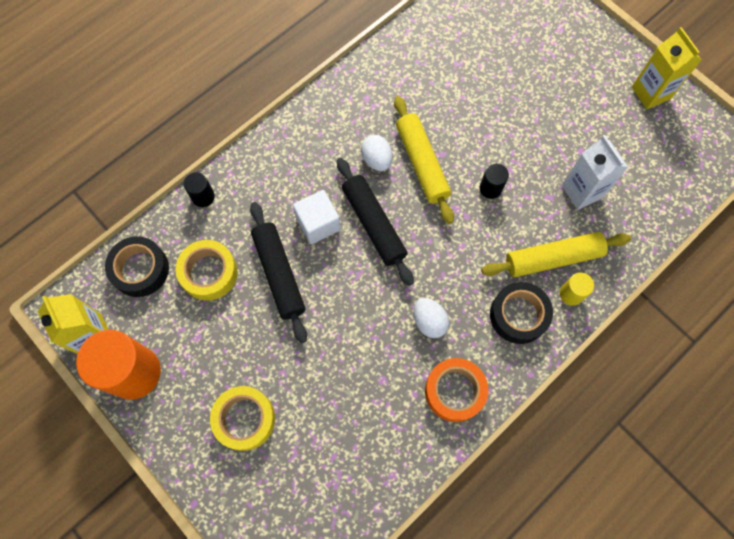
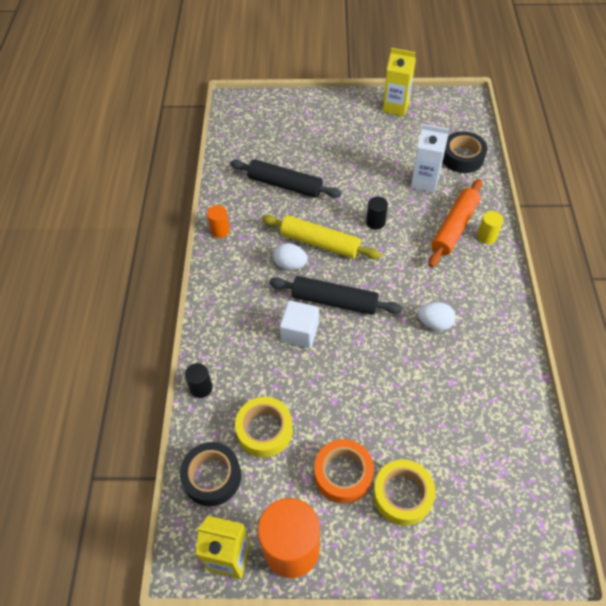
camera: 45 degrees left, 15 degrees down
(279, 274) = (312, 385): black rolling pin -> black rolling pin (285, 185)
(357, 78) = (220, 230): none -> orange cylinder
(454, 391) = (497, 346): orange tape -> orange tape (343, 474)
(518, 315) = (476, 273): black tape -> black tape (462, 157)
(553, 258) = (454, 227): yellow rolling pin -> orange rolling pin

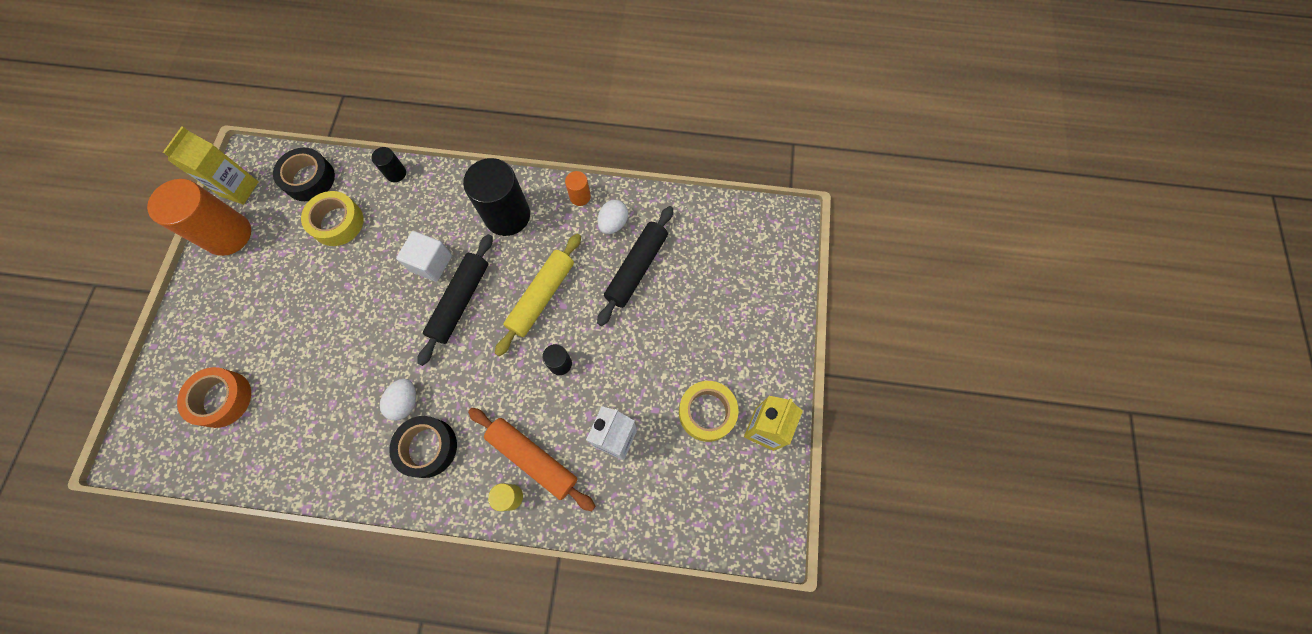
camera: 95 degrees right, 15 degrees up
(243, 281) = (507, 215): none -> black cylinder
(290, 264) = (518, 263): white egg -> white egg (613, 223)
(343, 474) = (274, 283): orange tape -> orange tape (222, 399)
(402, 495) = (238, 331): yellow tape -> yellow tape (707, 412)
(462, 157) = (652, 502): black tape -> black tape (427, 447)

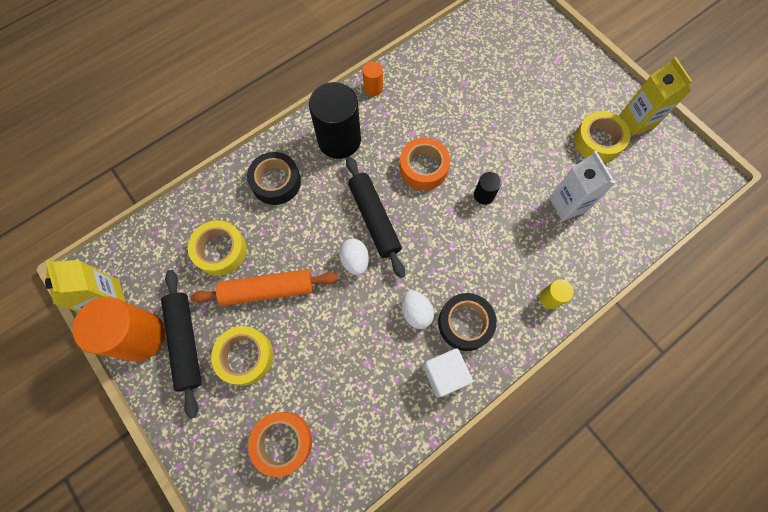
camera: 45 degrees left, 0 degrees up
(268, 314) = (245, 356): none -> yellow tape
(309, 179) = (159, 242): black tape -> black tape (276, 182)
(396, 173) = (224, 182): black cylinder -> none
(431, 263) = (324, 214): white cube -> white cube (444, 374)
(533, 459) = (536, 263): orange rolling pin -> orange rolling pin (268, 290)
(541, 297) = (423, 168): yellow rolling pin -> orange tape
(613, 223) = (414, 86): white egg -> white egg (355, 261)
(636, 268) = (460, 99): black rolling pin -> black rolling pin (185, 342)

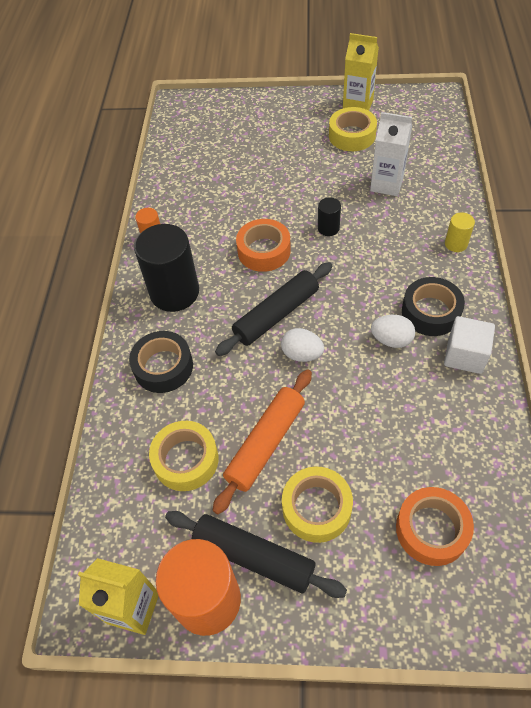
camera: 45 degrees left, 15 degrees down
(374, 219) = (276, 314): black rolling pin -> black rolling pin turned 60 degrees counterclockwise

